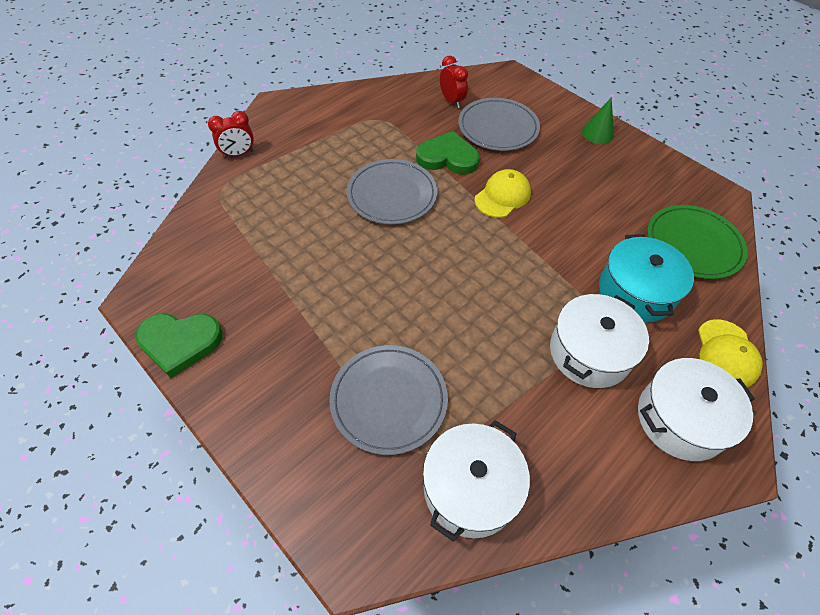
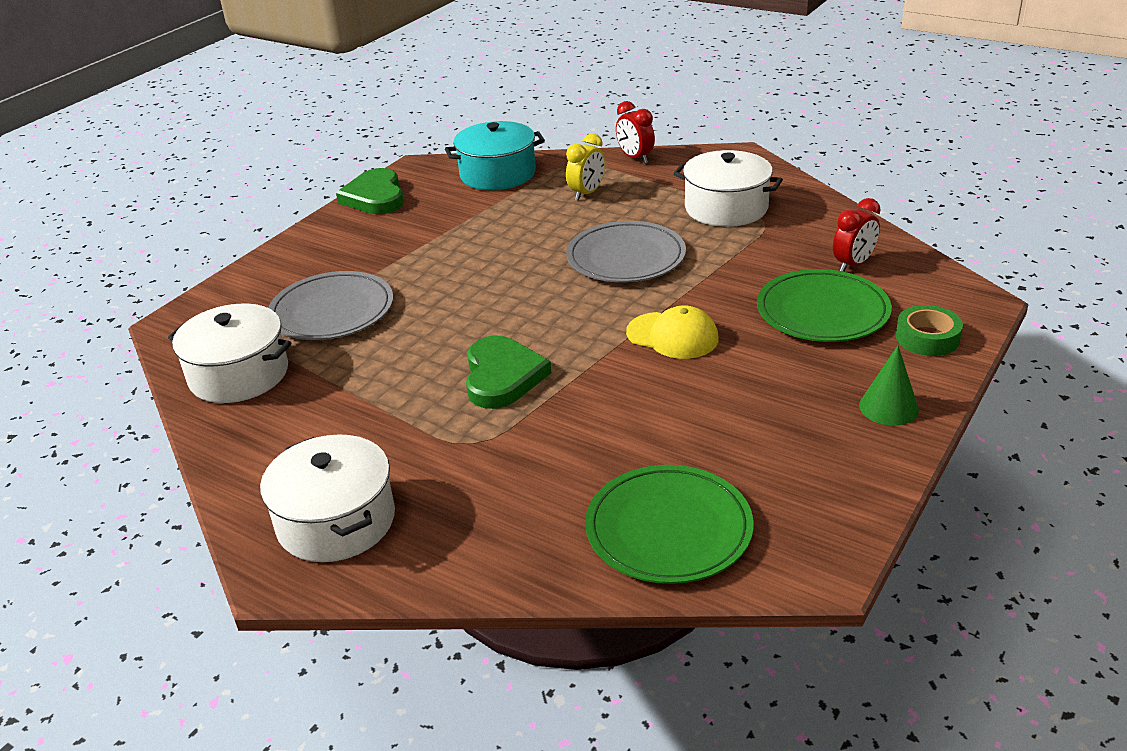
camera: 80 degrees right, 20 degrees down
(279, 194) = (587, 193): none -> yellow clock
(448, 157) = (724, 282): green heart -> green heart (502, 376)
(498, 128) = (822, 311): grey plate -> green plate
(538, 100) = (927, 338): none -> green tape
(589, 352) = (423, 437): white pot -> white pot (726, 208)
(635, 292) = (540, 471): turquoise pot -> turquoise pot (497, 174)
(726, 354) = (452, 567): yellow cap -> none

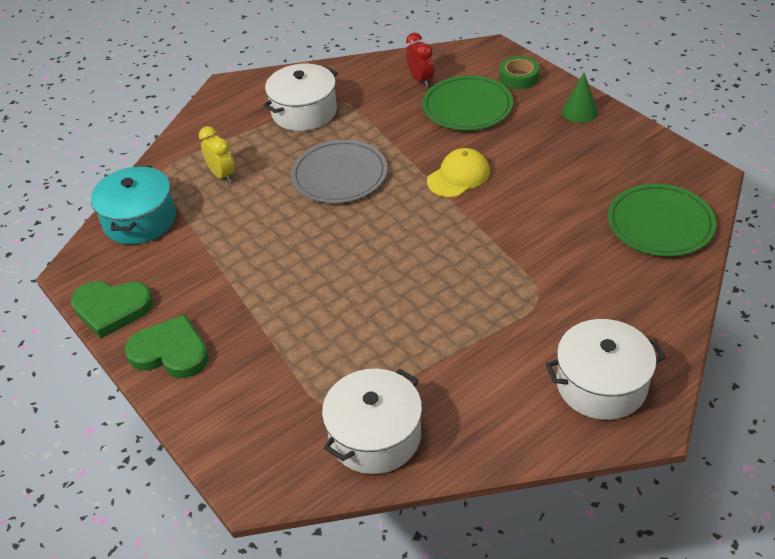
camera: 70 degrees left, 10 degrees up
(332, 311) = (307, 361): grey plate -> none
(502, 376) = (464, 269): green heart -> green heart (170, 352)
(635, 158) = (184, 137): red clock -> none

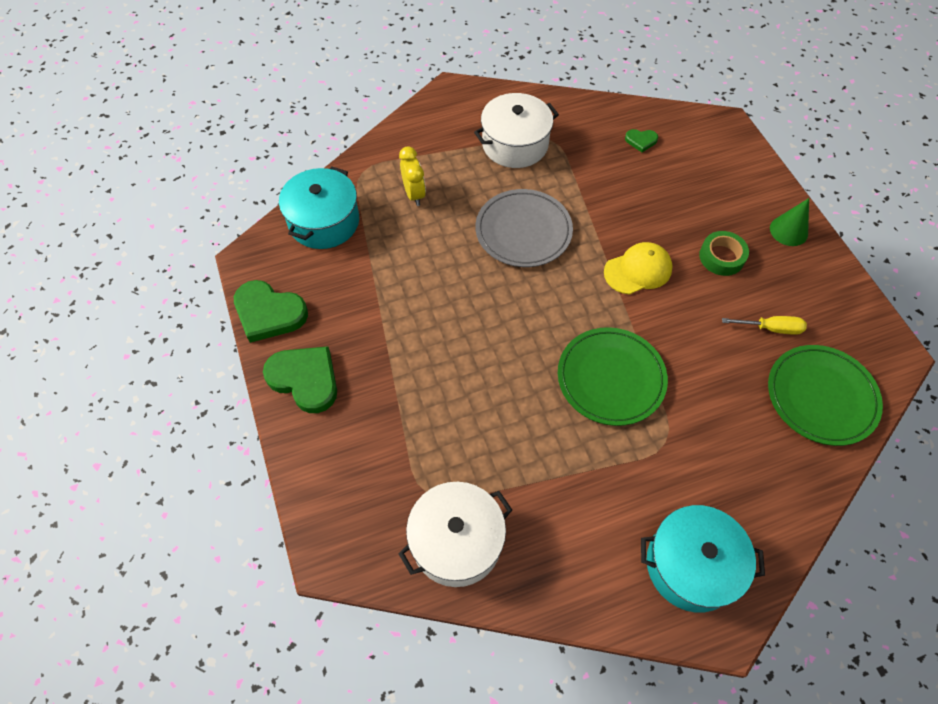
camera: 15 degrees right, 15 degrees up
(420, 80) = (641, 141): red clock -> green heart
(467, 107) = (676, 189): green plate -> green plate (611, 378)
(518, 77) = (741, 168): green tape -> green tape (721, 257)
(595, 186) = (771, 328): none -> yellow screwdriver
(601, 384) = (691, 565): white pot -> turquoise pot

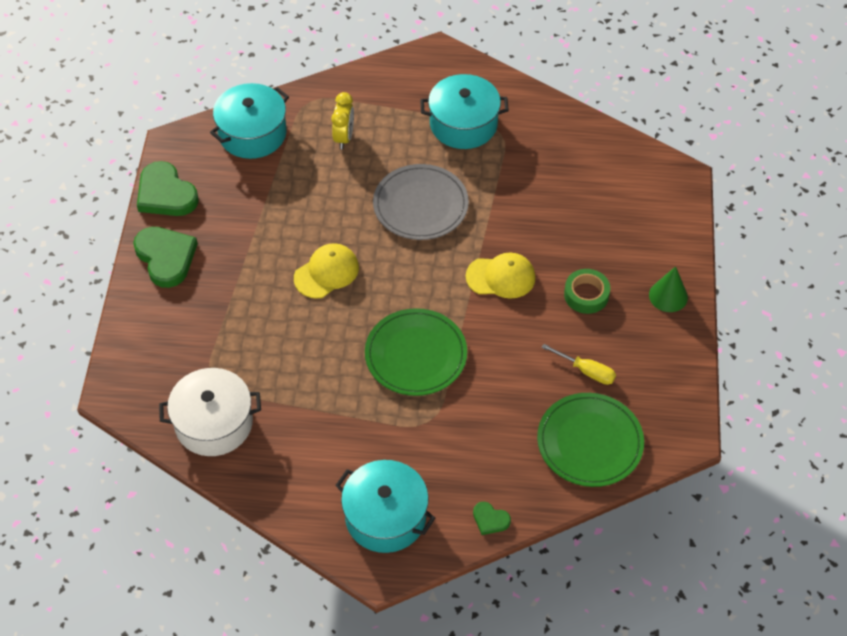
camera: 25 degrees right, 5 degrees down
(476, 330) = (326, 273): none -> yellow cap
(515, 144) = (463, 124): white pot -> turquoise pot
(641, 141) = (585, 163): green heart -> green heart (490, 520)

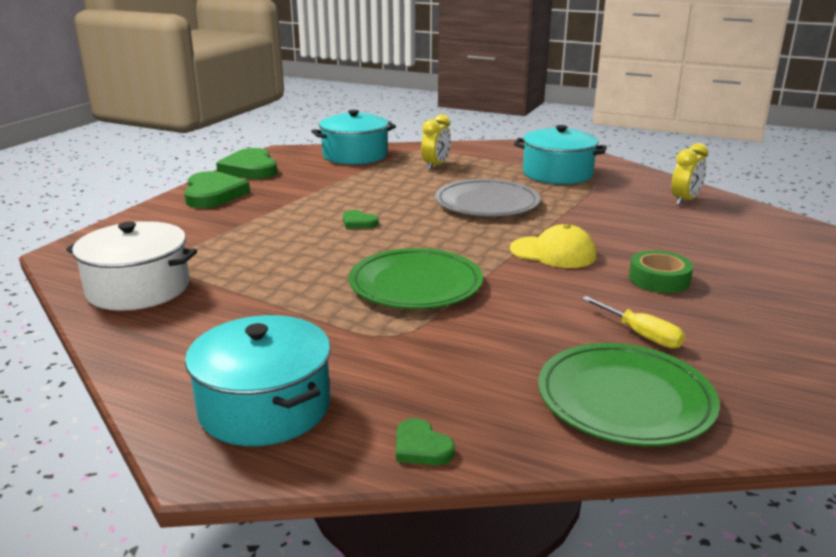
camera: 20 degrees right, 30 degrees down
(326, 273) = (358, 222): yellow cap -> green heart
(585, 153) = (685, 201): none -> yellow clock
(668, 296) = (776, 297): green cone -> none

